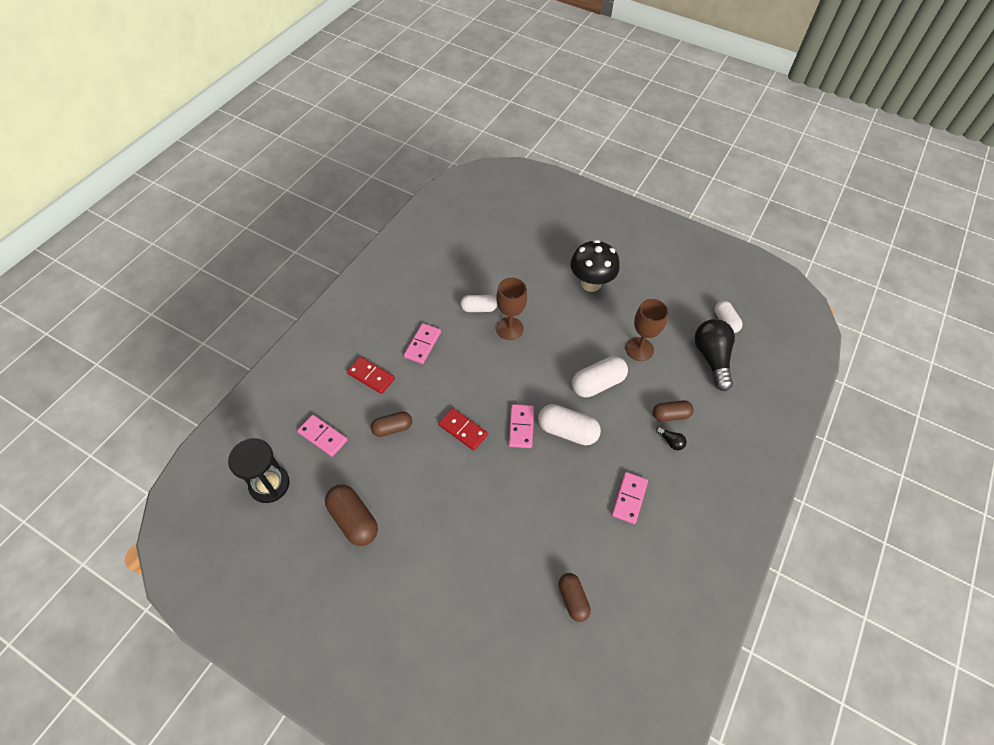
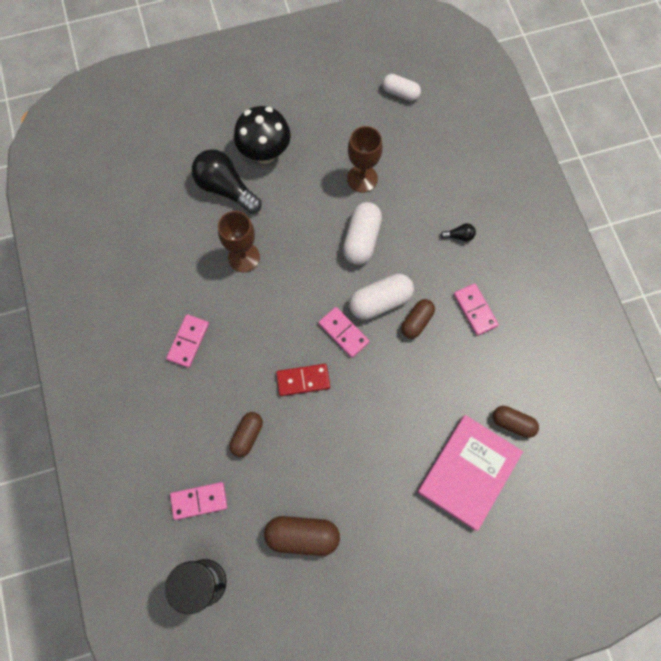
camera: 45 degrees left, 15 degrees up
(371, 376) = (177, 412): red domino -> none
(422, 344) = (188, 341): pink domino -> pink domino turned 45 degrees clockwise
(478, 308) = (198, 263): white capsule -> none
(504, 598) = (468, 472): none -> pink book
(670, 415) = (438, 214): brown capsule -> brown capsule (416, 322)
(711, 358) = (421, 136): black light bulb -> black light bulb (226, 188)

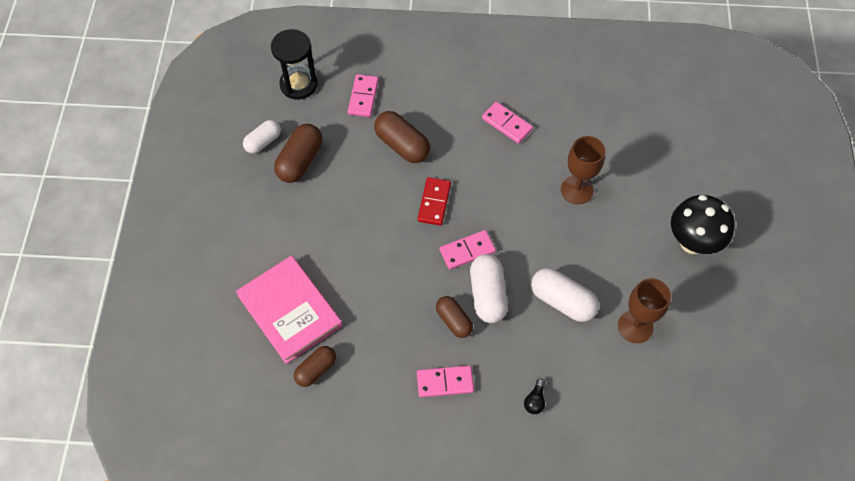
camera: 110 degrees right, 10 degrees down
(226, 188) = (659, 195): black light bulb -> none
(247, 436) = (402, 145): brown capsule -> brown capsule, size x1.53
(400, 93) = (740, 408): white capsule -> white capsule (263, 142)

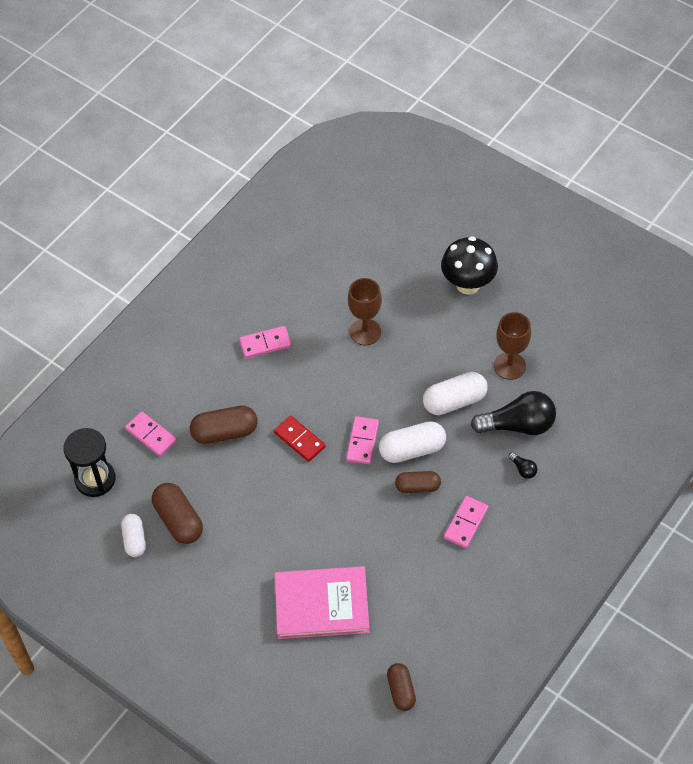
camera: 55 degrees left, 5 degrees down
(316, 369) = (390, 612): brown capsule -> brown capsule (401, 691)
(487, 295) = (412, 449): white capsule -> white capsule turned 45 degrees counterclockwise
(578, 369) = (518, 425): none -> black light bulb

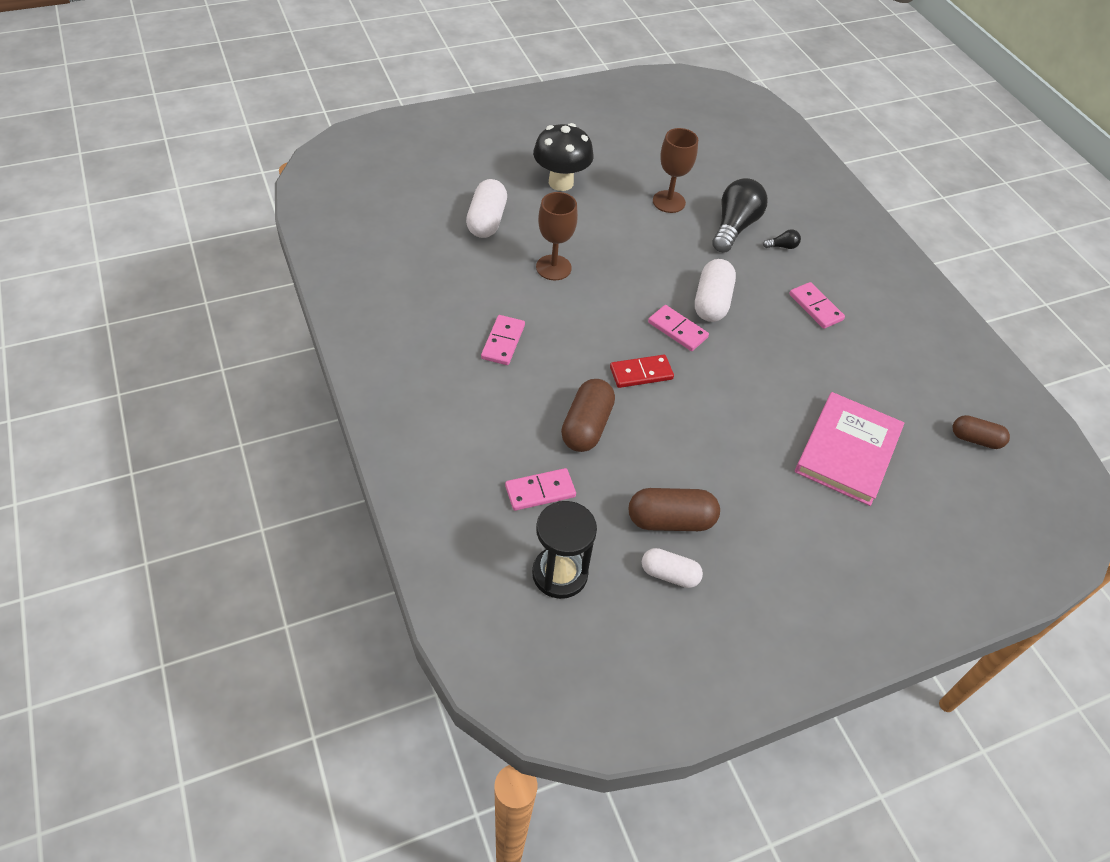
camera: 65 degrees left, 5 degrees down
(417, 487) = (755, 318): brown capsule -> none
(454, 401) = (679, 251): white capsule -> white capsule (487, 221)

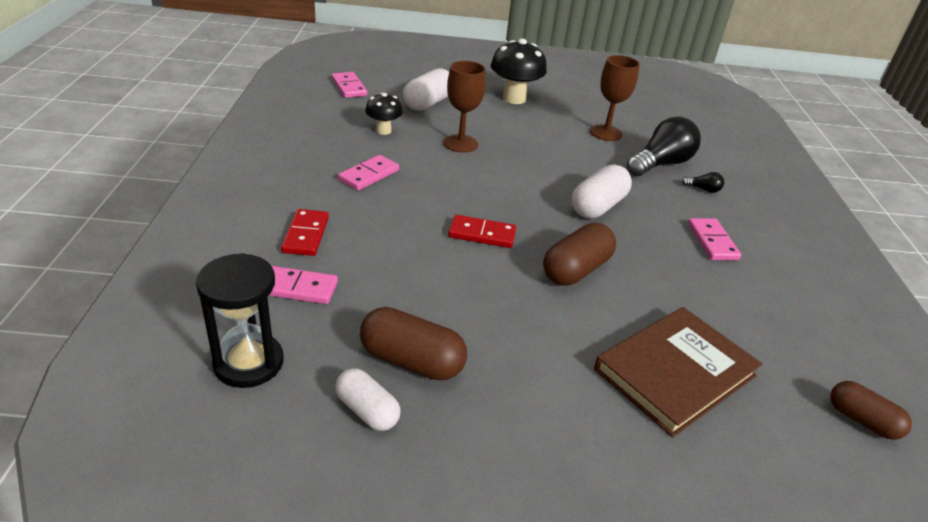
camera: 25 degrees right, 15 degrees down
(473, 277) = (383, 131): none -> black mushroom
(503, 434) = (306, 235): none -> red domino
(586, 426) = (391, 255): brown capsule -> brown capsule (576, 270)
(677, 330) = (546, 215): pink domino -> pink domino (349, 87)
(847, 451) = (675, 373): pink book -> brown book

